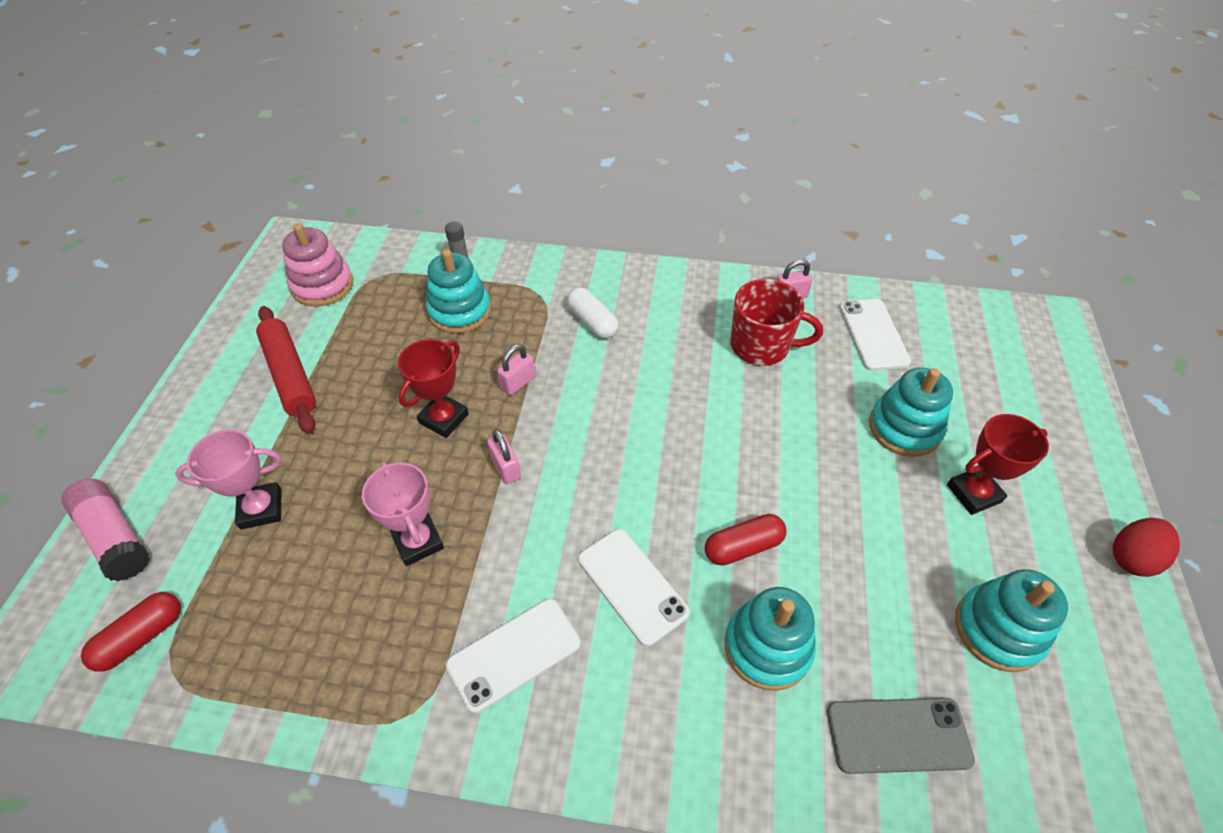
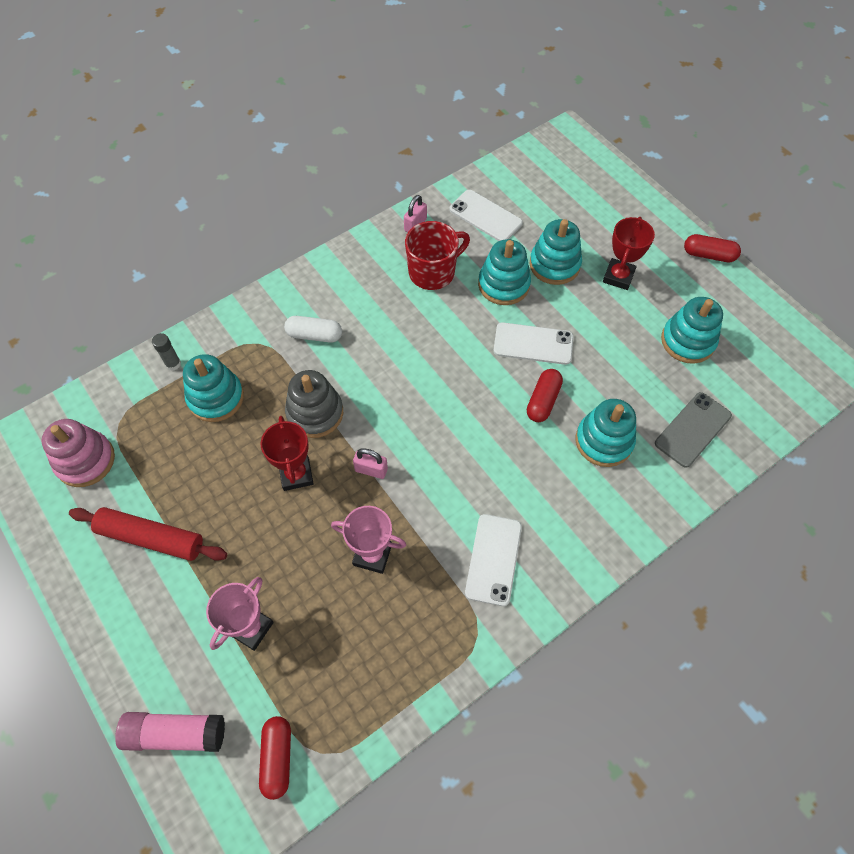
camera: 45 degrees left, 10 degrees up
(518, 382) = (315, 413): pink padlock -> grey stacking toy
(632, 585) = (512, 470): white phone -> white phone (533, 344)
(824, 407) = (503, 284): none -> turquoise stacking toy
(1132, 557) = (708, 255): red egg -> red capsule

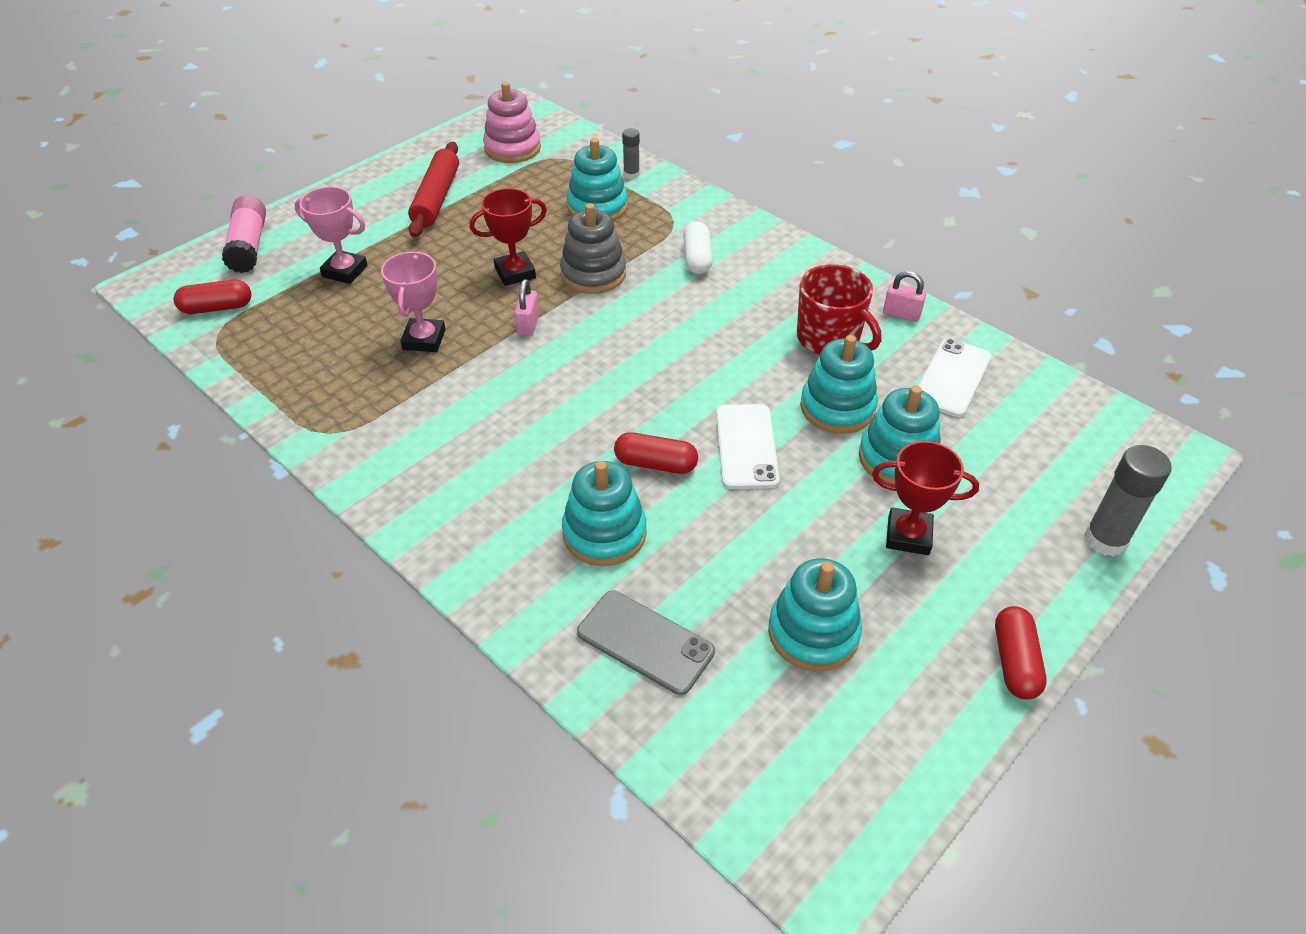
camera: 80 degrees right, 15 degrees down
(493, 559) = (422, 437): white phone -> none
(628, 189) = (1105, 539): none -> grey glue stick

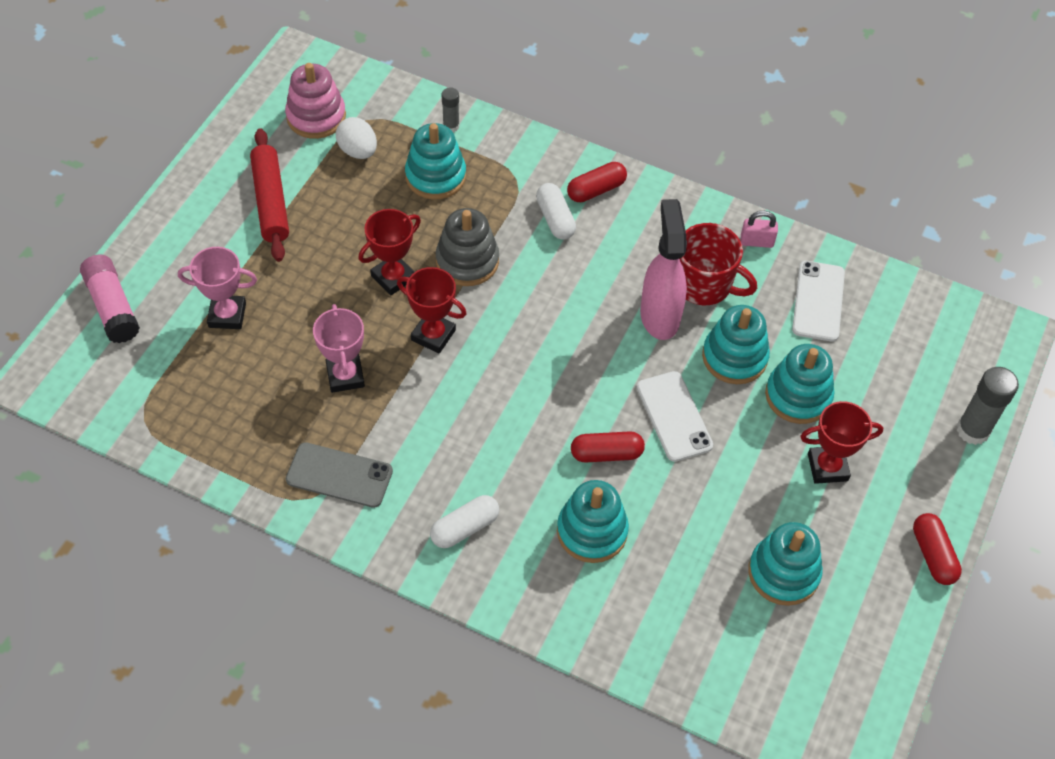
camera: 20 degrees left, 10 degrees up
(217, 308) = (125, 389): red capsule -> red capsule (596, 190)
(468, 496) = (465, 528): none -> white capsule
(528, 325) = (433, 335): pink padlock -> red trophy
(536, 177) = (358, 151): none -> white egg
(645, 642) = (662, 617): grey phone -> grey phone (339, 475)
(769, 355) = (659, 315): none -> pink spray bottle

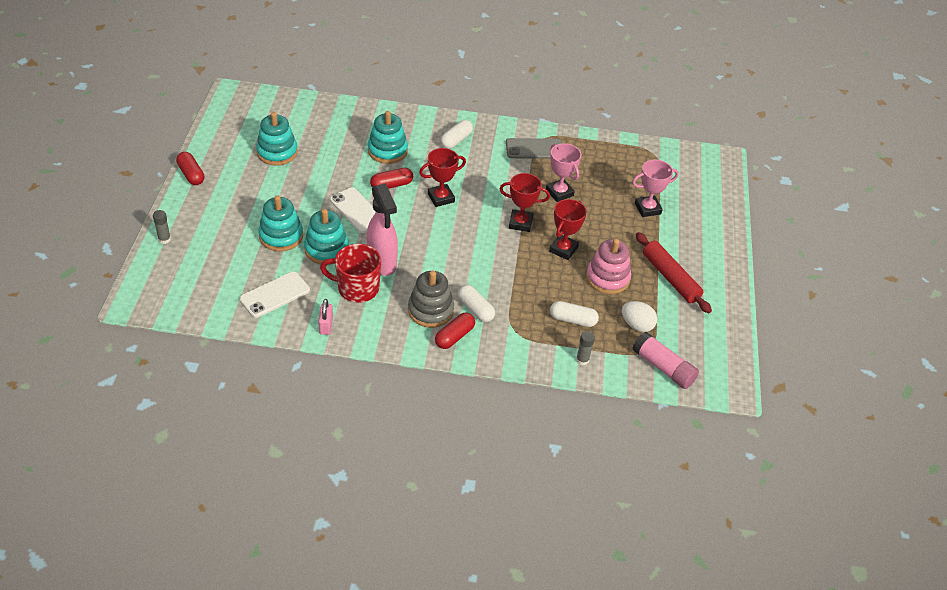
camera: 160 degrees right, 10 degrees down
(112, 307) = (715, 199): pink glue stick -> pink glue stick (663, 367)
(316, 117) = (682, 343): pink stacking toy -> pink stacking toy (607, 278)
(435, 176) = (573, 320): turquoise stacking toy -> white capsule
(467, 261) = (521, 269): grey stacking toy -> grey stacking toy (430, 310)
(756, 241) = (326, 326): pink padlock -> pink padlock turned 75 degrees counterclockwise
(818, 301) = (275, 295): white phone -> white phone turned 60 degrees clockwise
(827, 467) = (257, 203): red trophy -> red trophy (441, 198)
(972, 430) = (164, 239): grey glue stick -> grey glue stick, size x0.57

